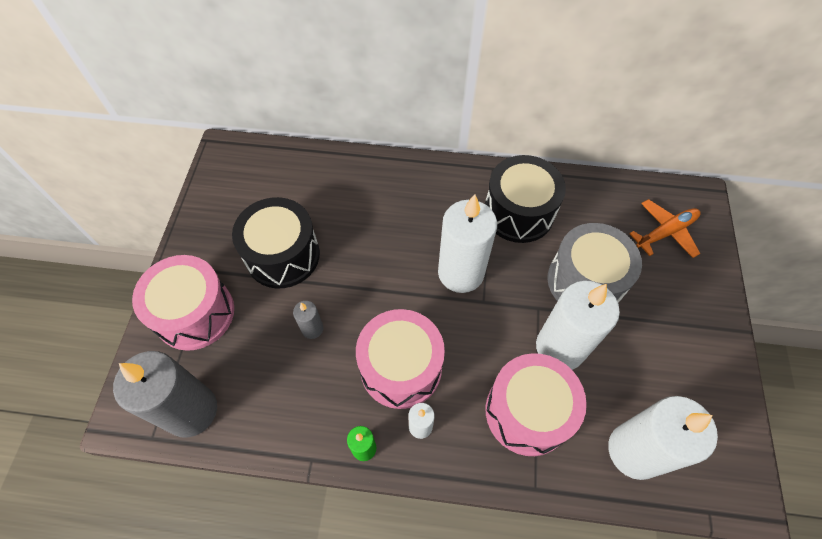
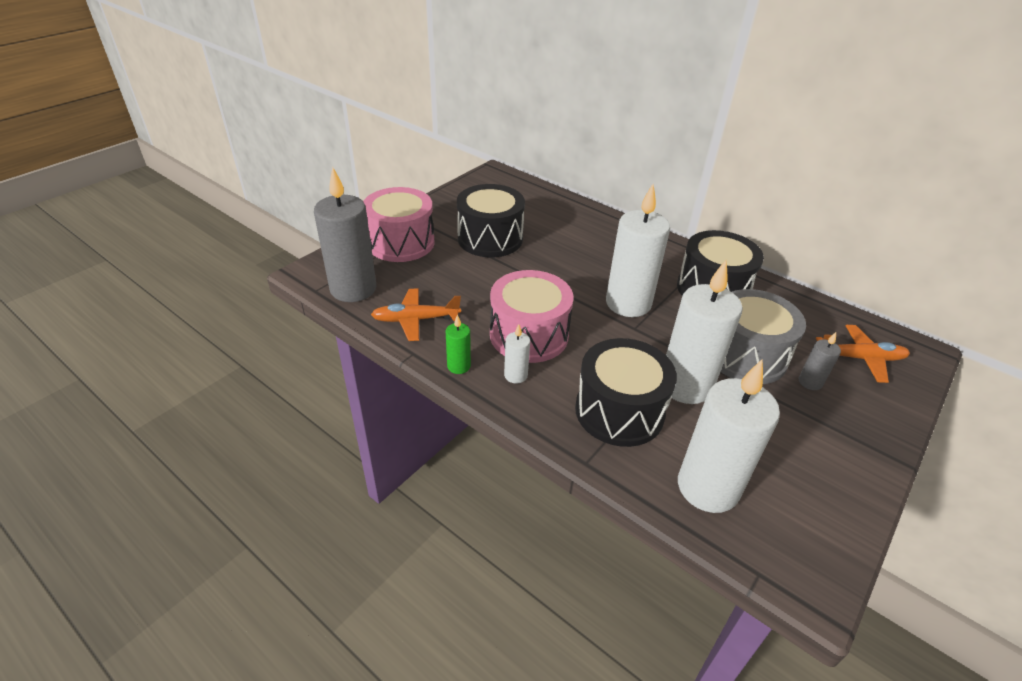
camera: 30 degrees right, 20 degrees down
(285, 414) = (416, 320): none -> orange plane
(312, 329) = (477, 284): grey candle -> grey candle (810, 382)
(527, 412) = (619, 411): pink drum -> black drum

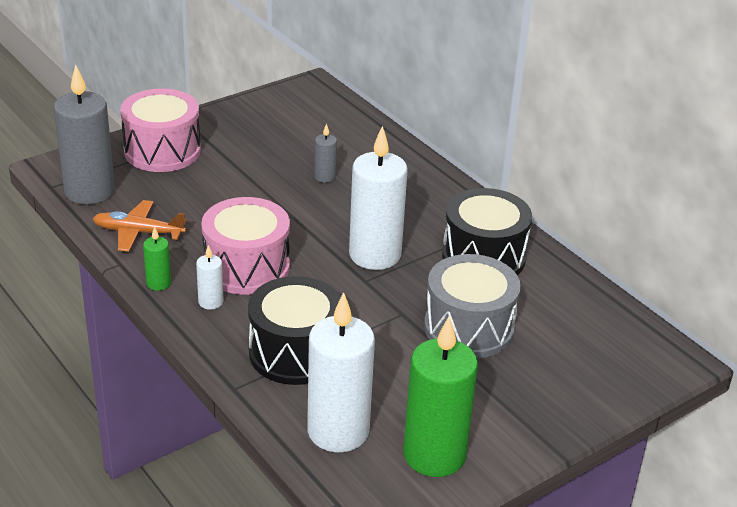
camera: 15 degrees right, 5 degrees down
(490, 238) = (263, 161): black drum -> none
(685, 385) = (380, 343): white candle -> none
(806, 492) = (434, 455): none -> green candle
(810, 382) = (520, 366): grey candle -> grey candle (325, 177)
(860, 358) = (598, 355): orange plane -> none

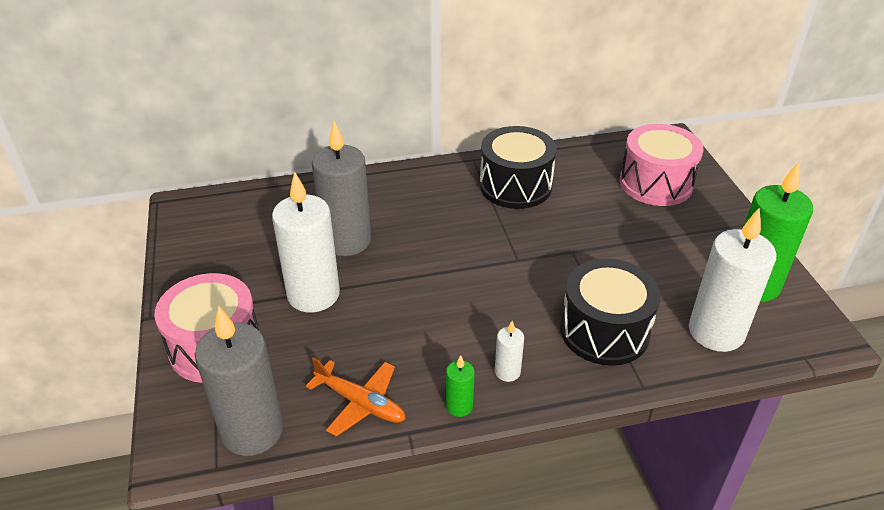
camera: 65 degrees left, 5 degrees up
(138, 232) = (360, 403): orange plane -> orange plane turned 90 degrees counterclockwise
(246, 267) = (463, 331): pink drum -> pink drum (656, 183)
(325, 177) = (347, 241): grey candle -> grey candle, size x2.22
(375, 255) = (484, 243): white candle -> white candle (313, 294)
(468, 328) = (604, 221): grey drum -> none

